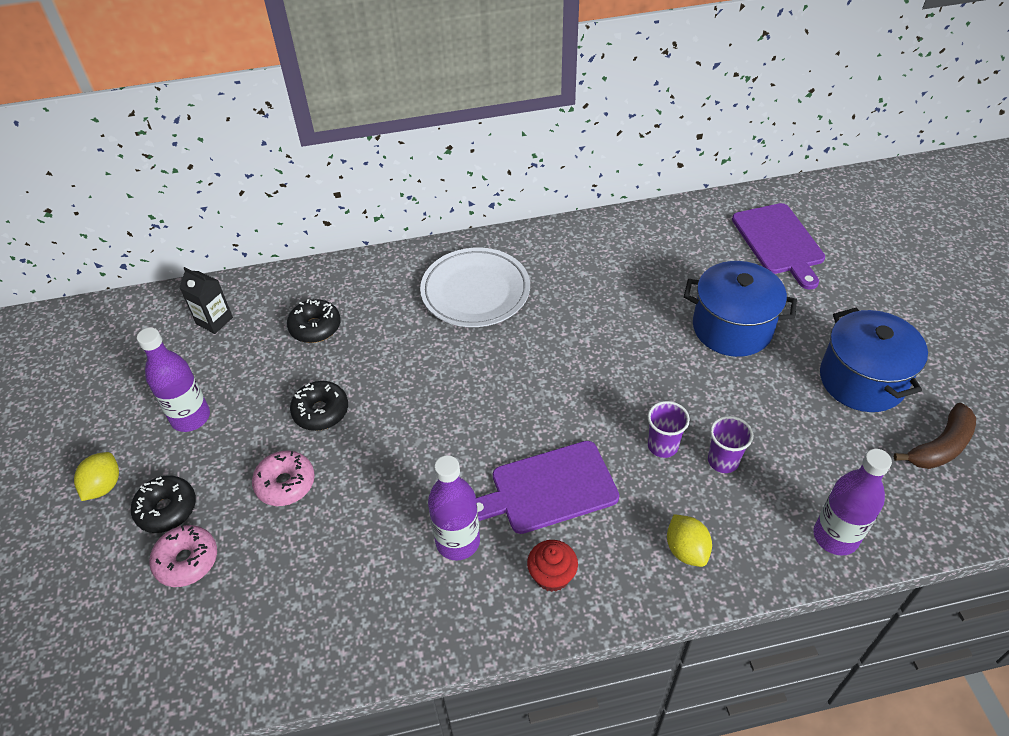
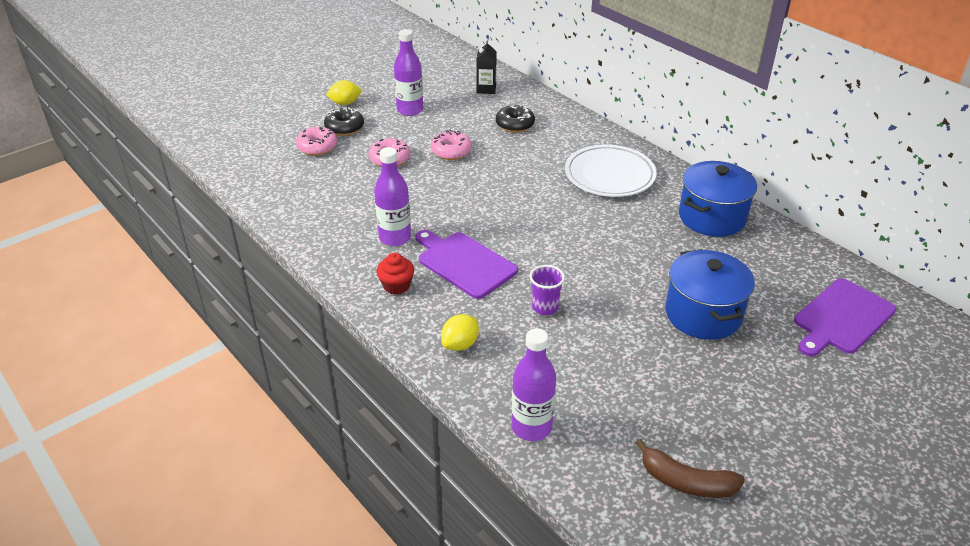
camera: 60 degrees right, 10 degrees down
(321, 411) = (451, 151): black donut -> pink donut
(723, 461) = (556, 343): purple cup -> none
(861, 380) = (719, 411): blue pot -> blue pot (711, 217)

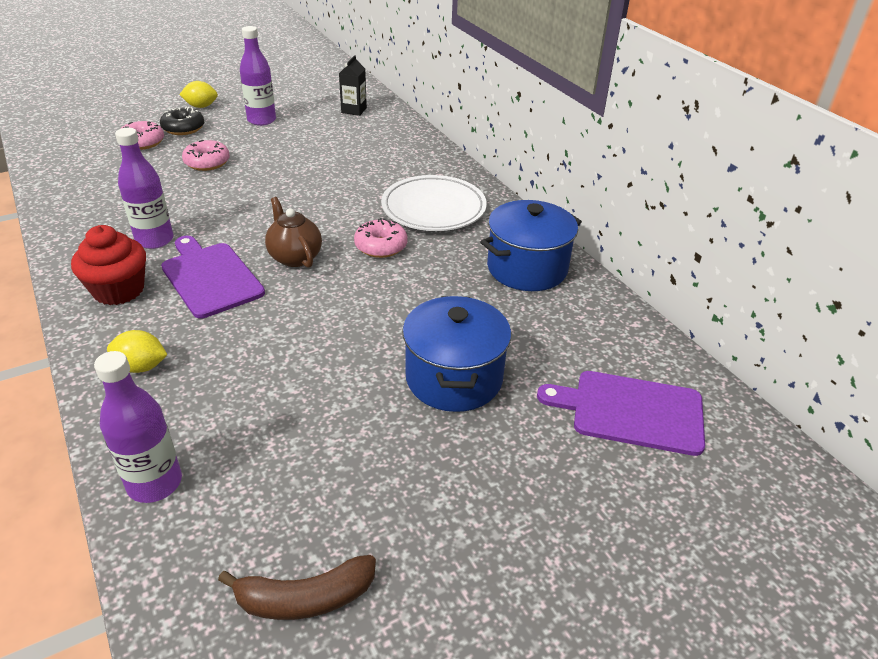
camera: 10 degrees right, 0 degrees up
(396, 286) = (119, 290): red cupcake -> red cupcake, size x1.56
(451, 151) = (276, 163): pink donut -> pink donut (381, 246)
(460, 344) = (141, 367): yellow lemon -> yellow lemon turned 45 degrees clockwise
(515, 125) = (361, 146): black donut -> none
(522, 235) = (295, 257): none -> brown teapot
(545, 307) = (268, 340): purple cup -> none
(686, 482) = (305, 598): brown banana -> brown banana turned 45 degrees counterclockwise
(842, 318) = (631, 411): purple cutting board -> purple cutting board turned 45 degrees clockwise

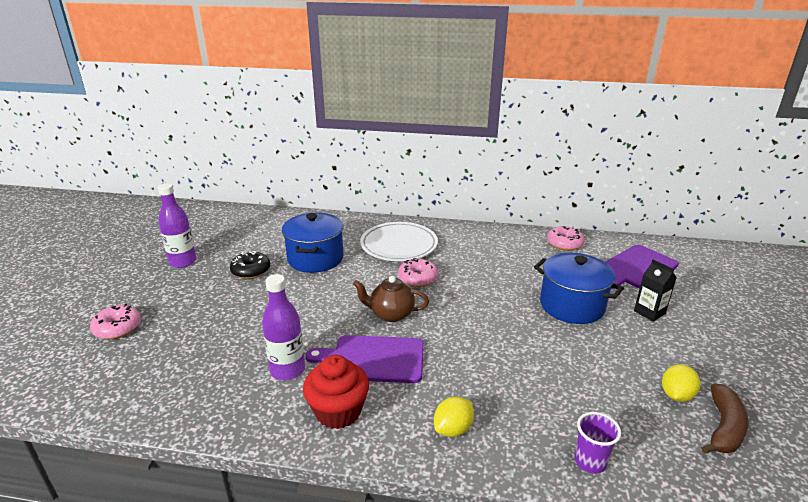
camera: 50 degrees left, 10 degrees down
(155, 483) = (590, 462): purple bottle -> purple cup
(183, 128) = (130, 300): black donut -> black donut (251, 271)
(201, 106) = (109, 280): yellow lemon -> yellow lemon (676, 395)
(207, 162) = (207, 307): pink donut -> pink donut (564, 244)
(354, 110) = (234, 223): black carton -> black carton (649, 312)
(527, 268) = (494, 243): blue pot -> blue pot (315, 258)

